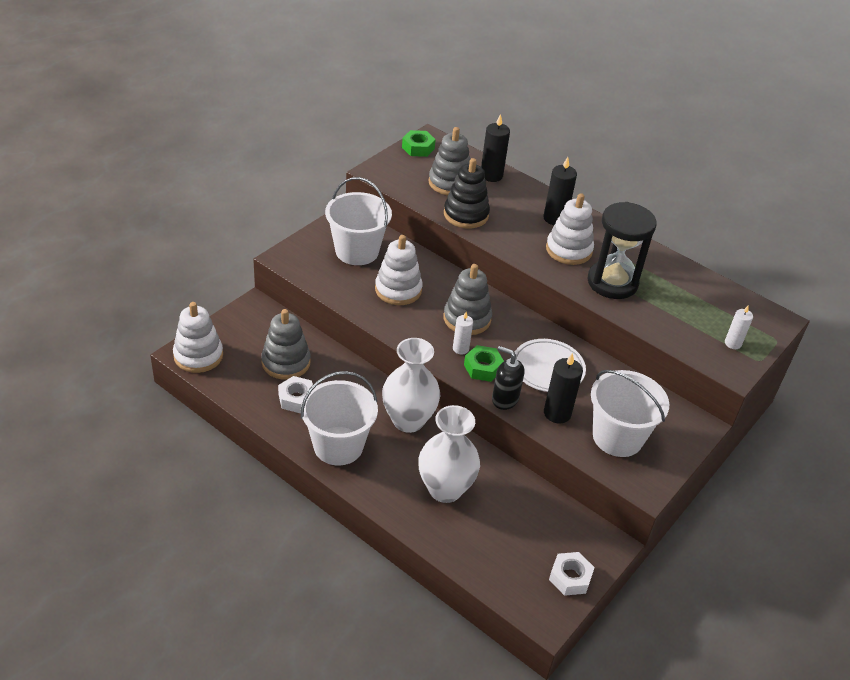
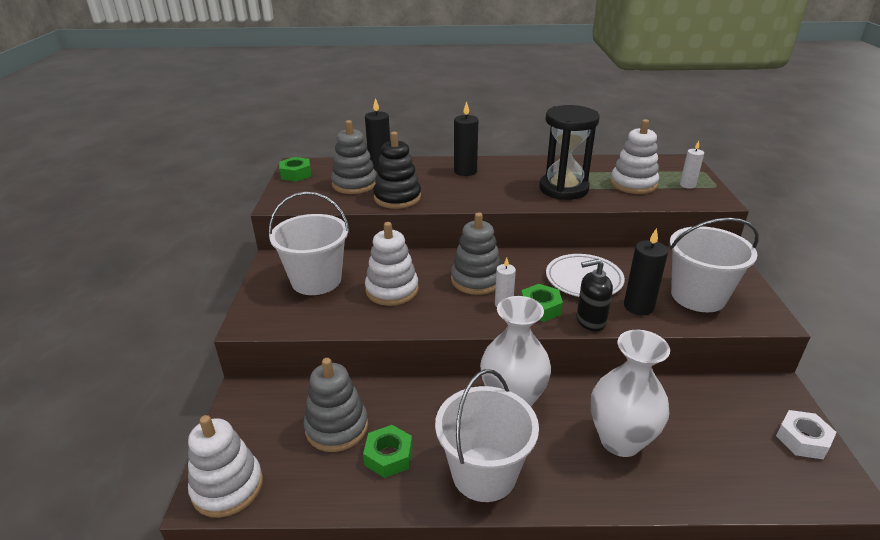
camera: 35 degrees left, 10 degrees down
(296, 399) = (388, 456): white nut -> green nut
(569, 250) = (504, 184): white stacking toy -> white stacking toy (633, 184)

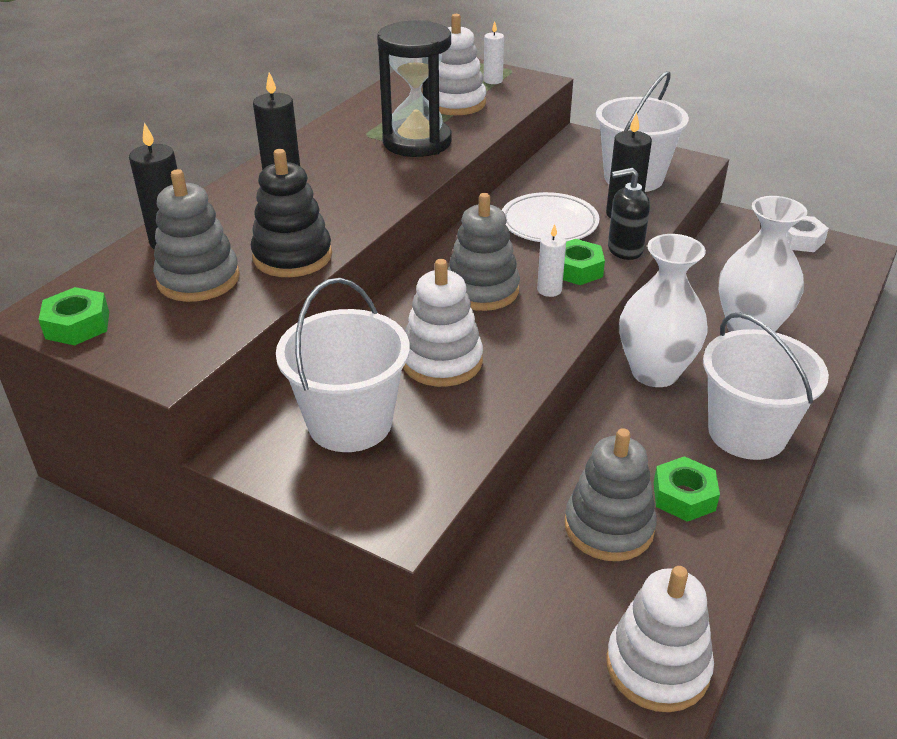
camera: 60 degrees left, 5 degrees up
(590, 321) = (624, 250): black soap dispenser -> black soap dispenser turned 60 degrees clockwise

